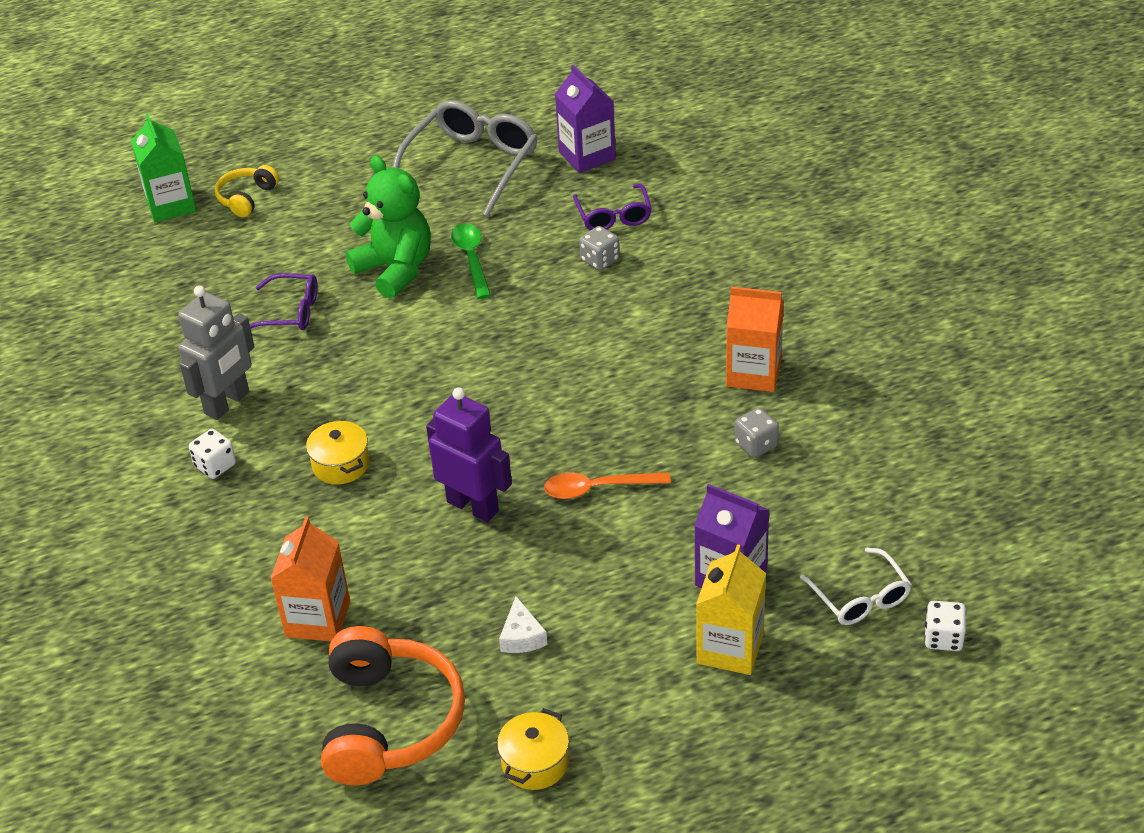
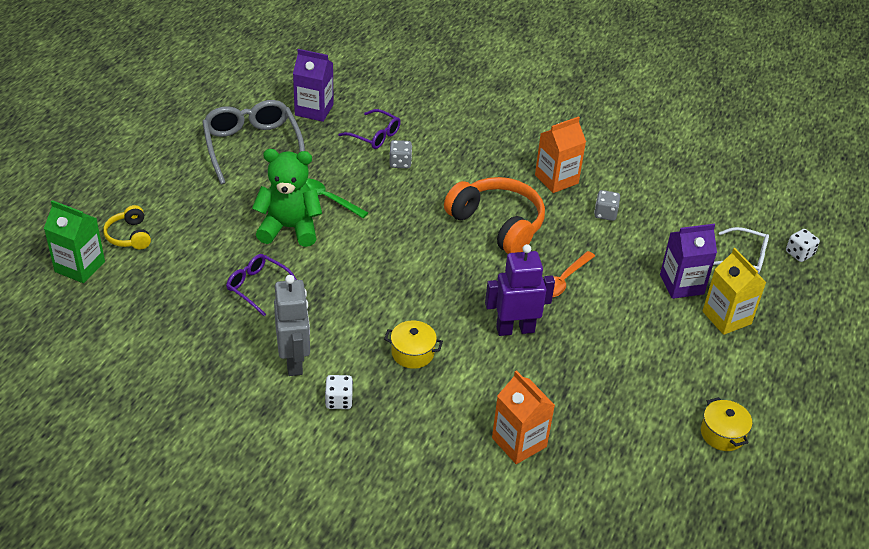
camera: 50 degrees left, 0 degrees up
(290, 312) = (258, 287): purple glasses -> purple glasses turned 105 degrees counterclockwise
(389, 722) = (630, 467): orange headphones -> orange headphones (497, 224)
(522, 636) = (631, 378): white cheese -> none

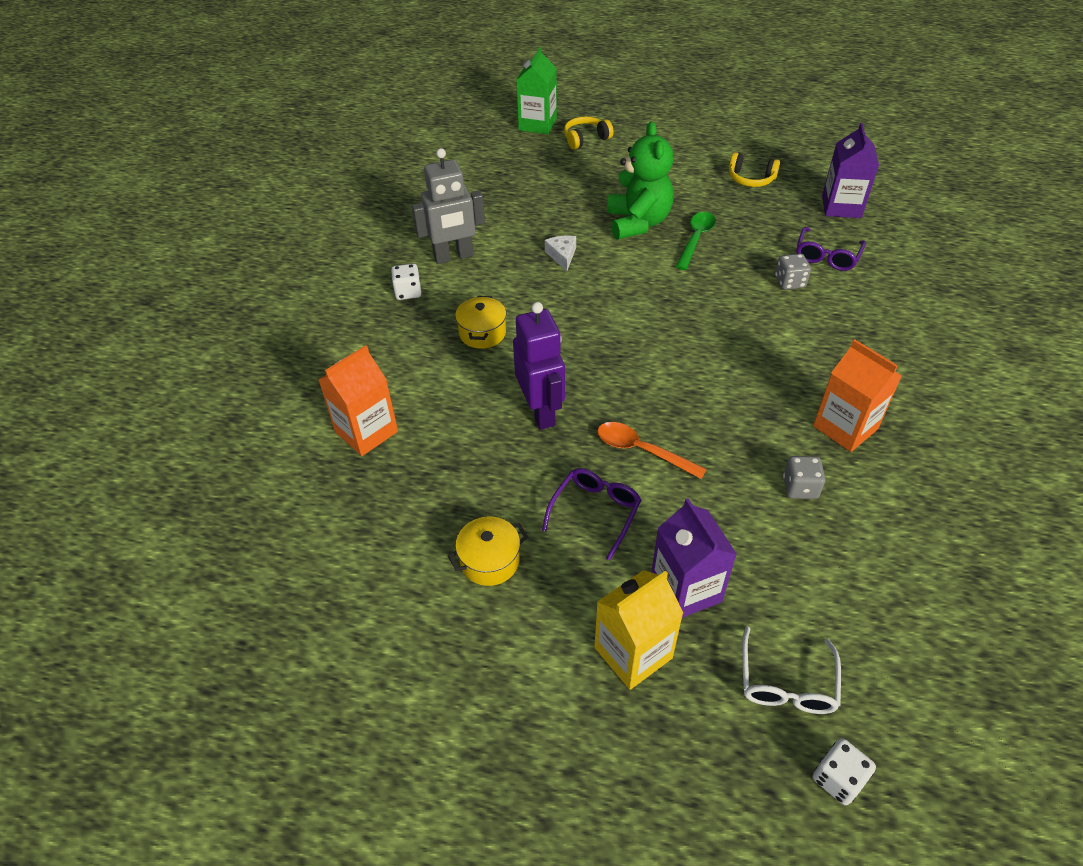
camera: 85 degrees right, 5 degrees up
(252, 146) = (750, 179): grey glasses -> yellow headphones
(258, 287) = (546, 219): purple glasses -> purple glasses (595, 512)
(320, 285) = (562, 256): none -> white cheese
(497, 224) = (721, 378): orange headphones -> none
(722, 434) = (399, 646): yellow pot -> yellow pot (490, 561)

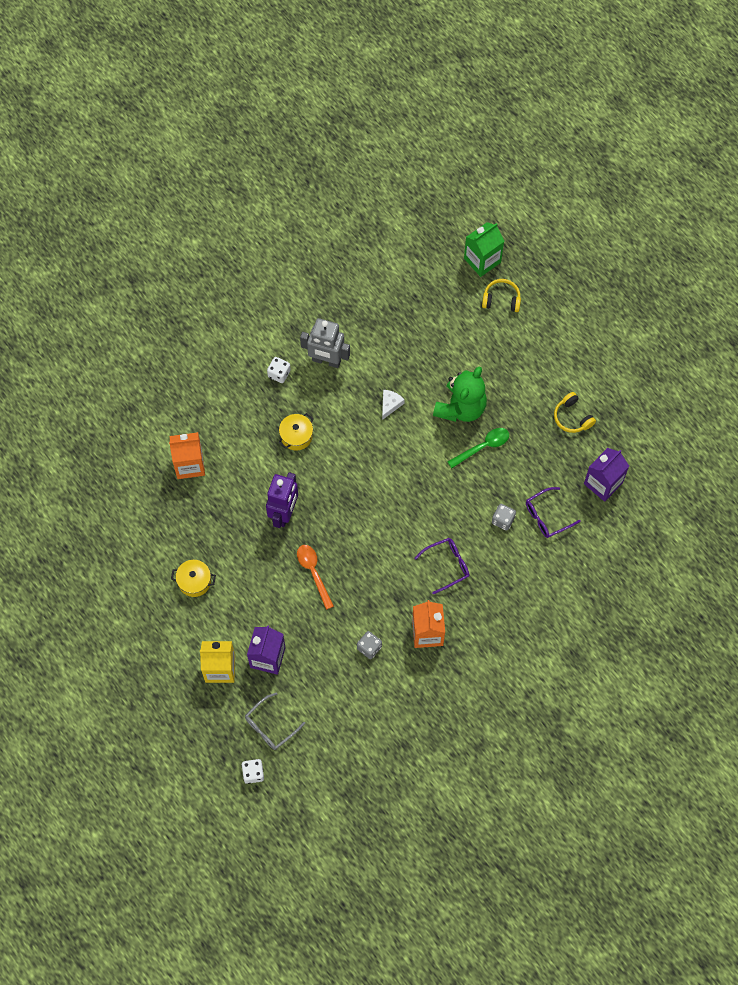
camera: 35 degrees right, 20 degrees up
(595, 512) = (262, 590): purple glasses -> purple glasses (447, 565)
(786, 683) = (270, 726): white glasses -> grey glasses

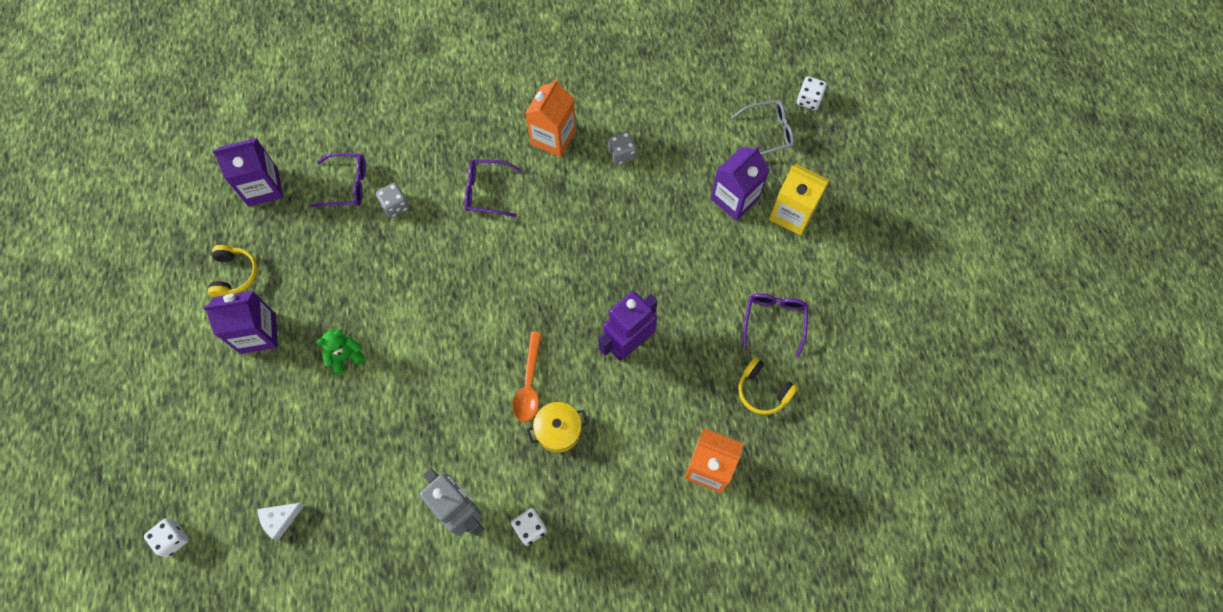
camera: 150 degrees left, 0 degrees up
(194, 581) = (774, 320): yellow pot -> purple glasses
(313, 572) = (634, 259): orange spoon -> orange spoon (529, 384)
(390, 404) = (423, 407): white cheese -> white cheese (280, 519)
(461, 407) = (345, 356): green teddy bear -> green teddy bear, size x0.51
(482, 260) = (173, 539): green carton -> white dice
(483, 447) = (355, 296): green spoon -> none
(501, 299) = (194, 468): yellow headphones -> yellow headphones (763, 391)
(527, 391) = (258, 333): none -> purple carton

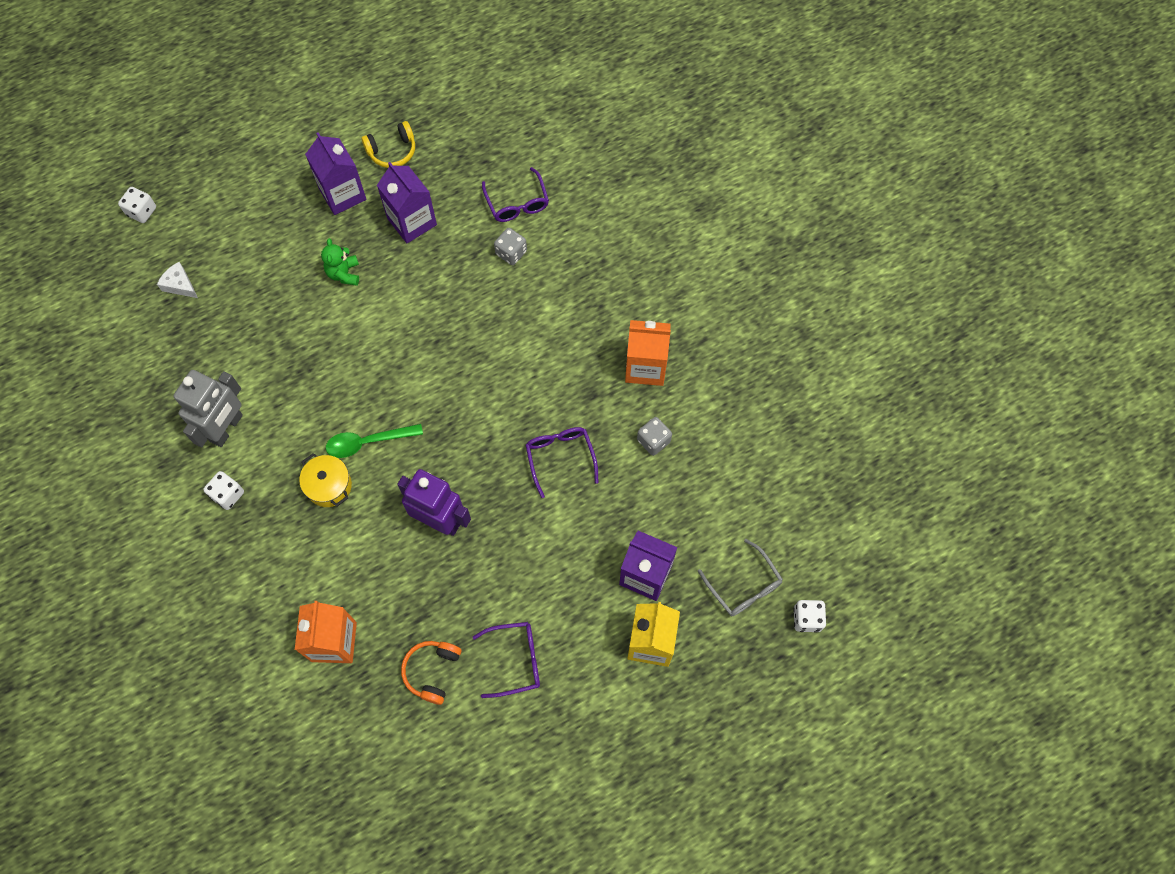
camera: 70 degrees right, 0 degrees up
(263, 187) = (488, 135): purple carton -> purple carton (412, 221)
(345, 356) = (344, 273): green teddy bear -> green teddy bear turned 135 degrees counterclockwise
(486, 191) = (558, 327): purple glasses -> purple glasses (560, 457)
(529, 384) = (367, 442): orange spoon -> green spoon
(763, 391) = (432, 671): yellow headphones -> orange headphones

